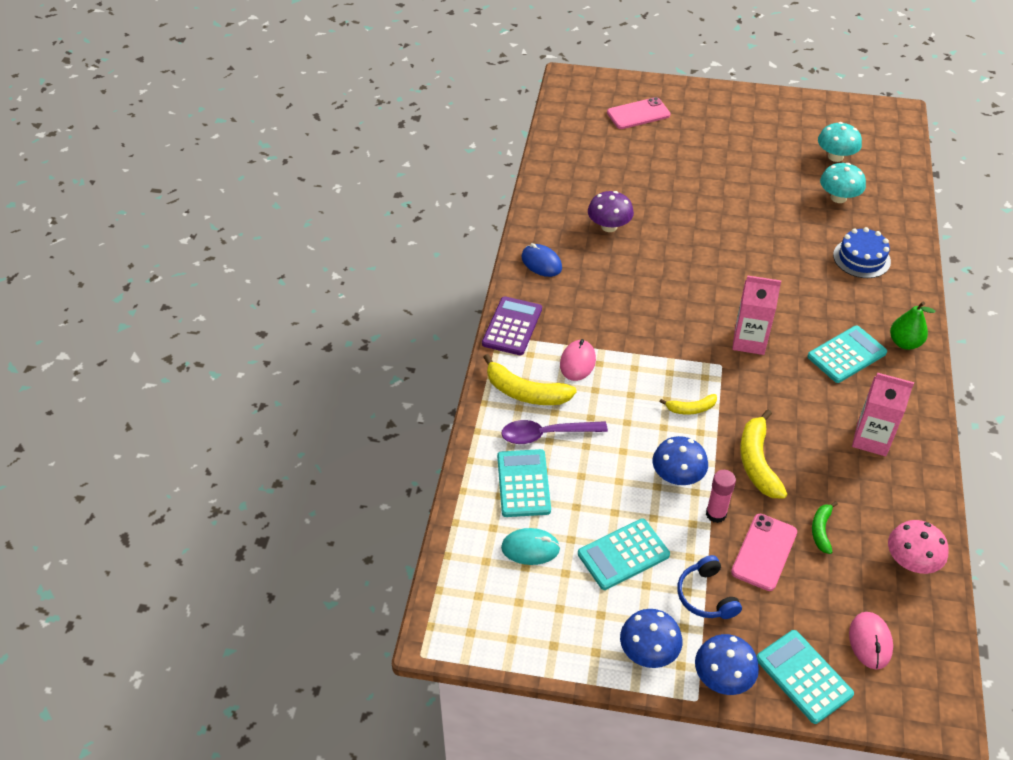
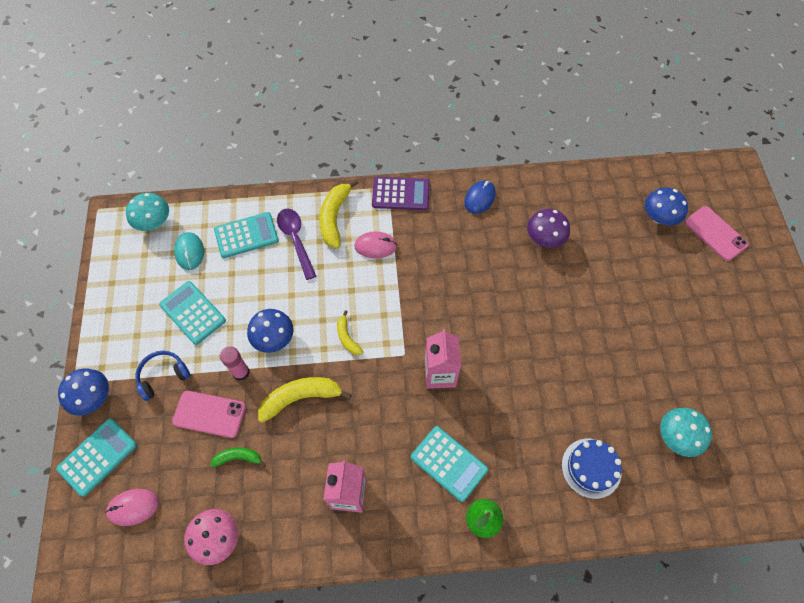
camera: 75 degrees right, 15 degrees up
(648, 652) = (111, 344): blue mushroom -> blue mushroom (659, 217)
(835, 156) = (744, 428): turquoise mushroom -> turquoise mushroom (154, 222)

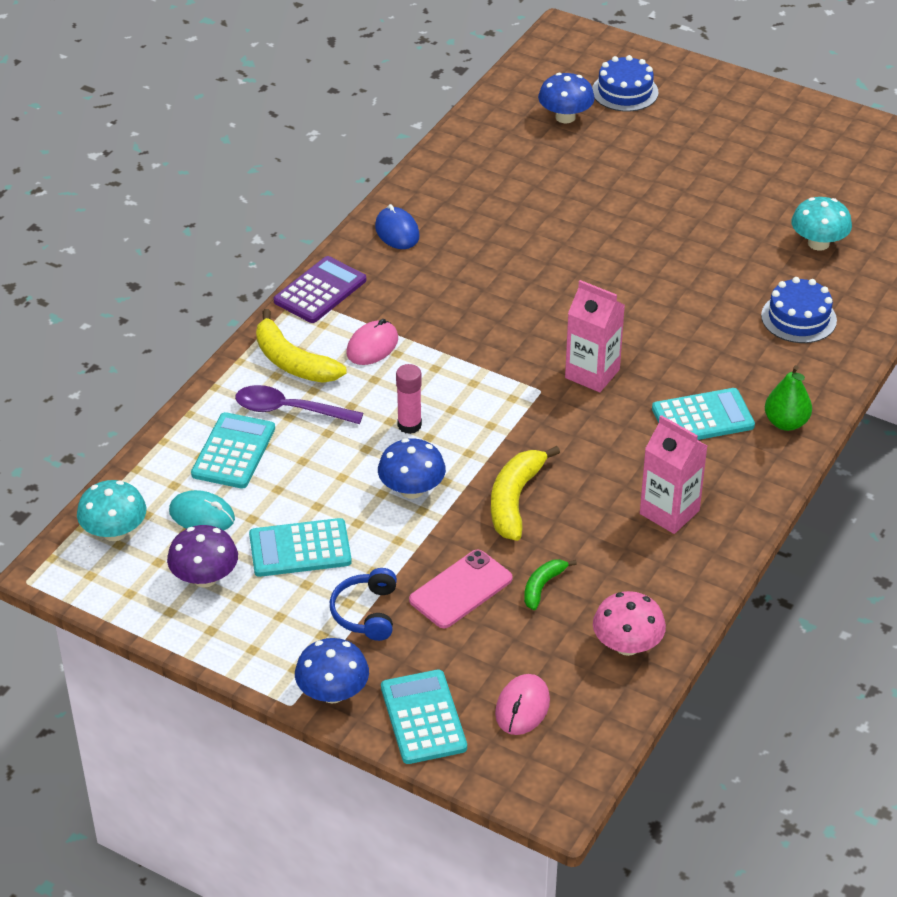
camera: 55 degrees left, 20 degrees down
(241, 372) = (431, 538): pink glue stick -> pink glue stick (409, 425)
(347, 337) = (473, 426): yellow banana -> none
(544, 238) = (504, 211): purple mushroom -> purple mushroom (205, 578)
(715, 233) = (625, 91): pink phone -> blue cake

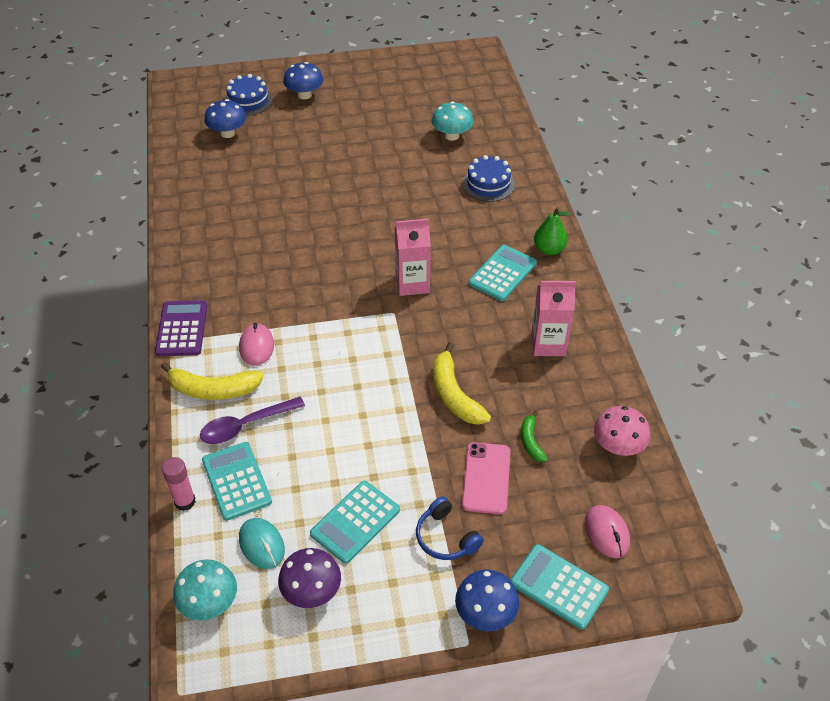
camera: 40 degrees left, 5 degrees up
(202, 515) = (261, 544): turquoise mouse -> turquoise mouse turned 75 degrees clockwise
(397, 231) = (194, 260): blue mouse -> none
(409, 425) = (337, 386): pink glue stick -> pink glue stick (185, 501)
(412, 489) = (384, 429): blue mushroom -> blue mushroom (304, 95)

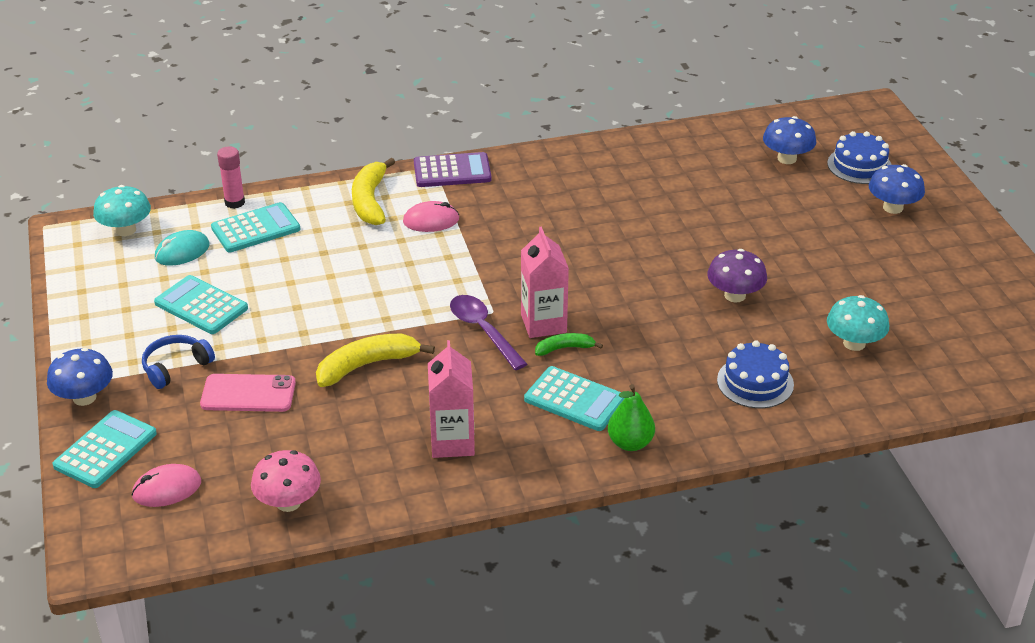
camera: 85 degrees right, 10 degrees down
(246, 425) = (324, 226): purple spoon -> purple spoon (483, 331)
(311, 591) = (128, 286): purple mushroom -> purple mushroom (735, 295)
(531, 441) = (297, 428): green banana -> green banana (564, 348)

